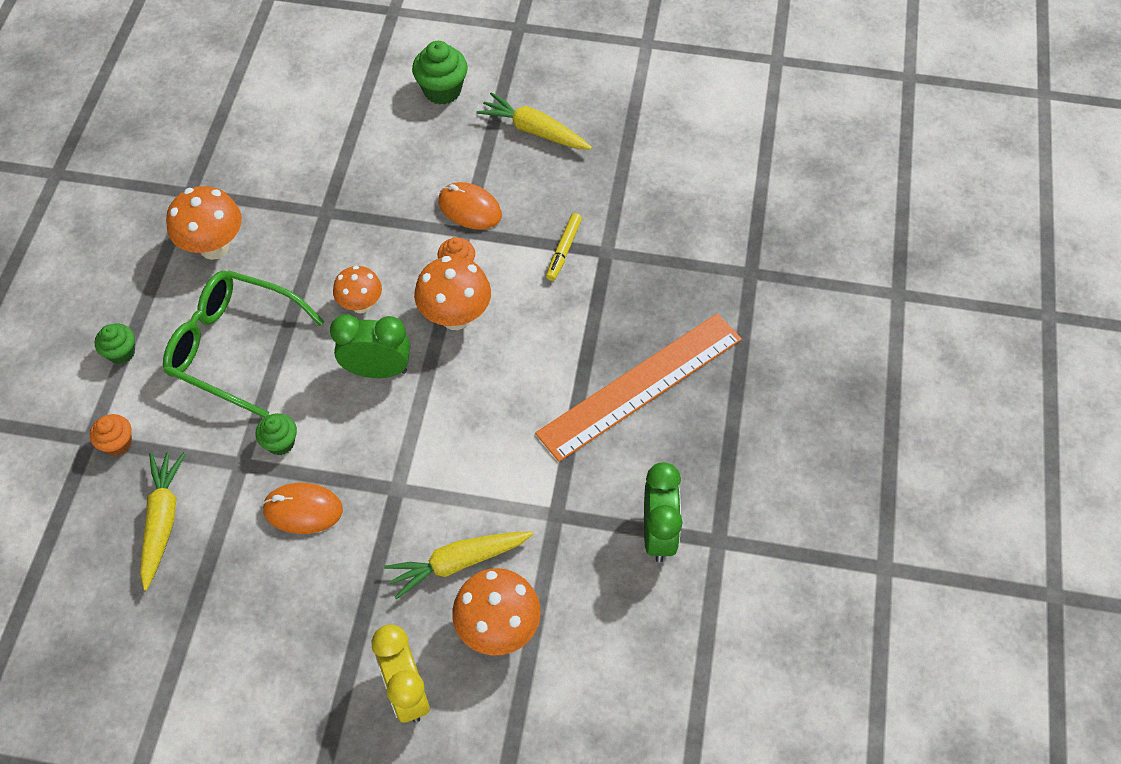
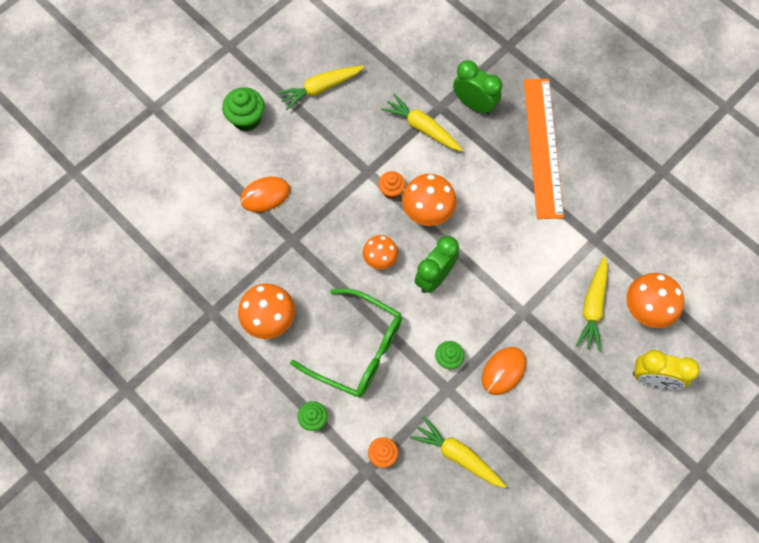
camera: 55 degrees left, 10 degrees up
(233, 347) = (358, 349): green glasses -> green glasses turned 120 degrees counterclockwise
(470, 208) = (353, 158): orange mouse -> orange mouse (265, 195)
(564, 250) = (422, 128): yellow marker -> yellow carrot
(658, 533) = (640, 197): green clock -> green clock (474, 104)

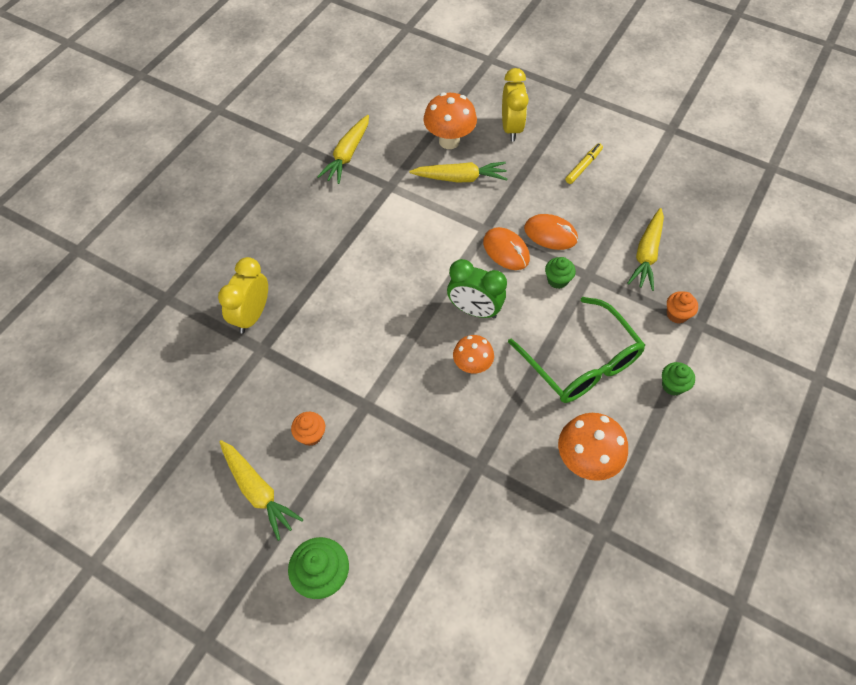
camera: 105 degrees left, 10 degrees down
(265, 195) = (429, 516): orange mouse -> orange mouse (506, 250)
(358, 349) = (581, 362): green glasses -> green glasses turned 135 degrees clockwise
(391, 190) = (384, 374): orange cupcake -> orange cupcake (311, 435)
(422, 128) = (293, 361): yellow carrot -> yellow carrot (347, 155)
(427, 213) = (402, 332): orange mushroom -> none
(474, 104) = (252, 315): green clock -> yellow clock
(543, 147) = (294, 243): orange ruler -> none
(585, 435) = (583, 166): none -> yellow marker

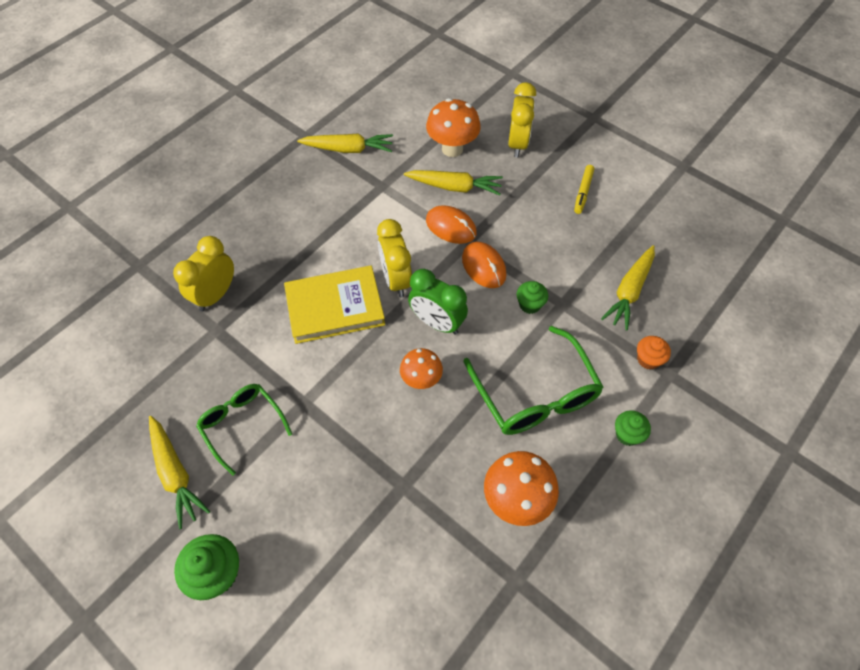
camera: 10 degrees right, 0 degrees up
(311, 435) = (242, 425): orange cupcake -> green glasses
(347, 155) = (348, 149): yellow carrot -> yellow carrot turned 120 degrees counterclockwise
(372, 310) = (335, 307): none -> yellow book
(425, 275) = (396, 280): none -> yellow clock
(550, 234) = (533, 256): orange mouse -> orange mouse (451, 227)
(583, 166) = (583, 192): yellow marker -> yellow marker turned 150 degrees clockwise

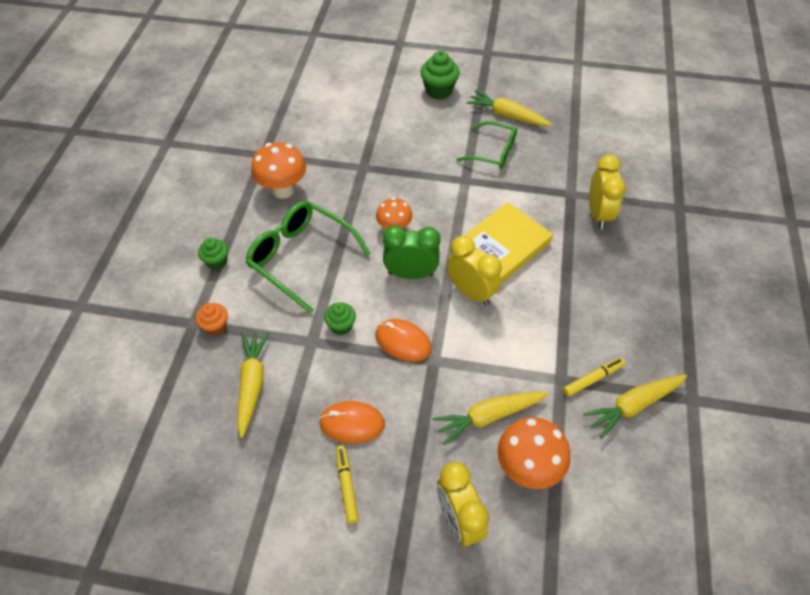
camera: 150 degrees right, 5 degrees down
(359, 175) = (592, 379): none -> yellow marker
(451, 227) = (460, 367): orange mouse -> orange mouse (352, 423)

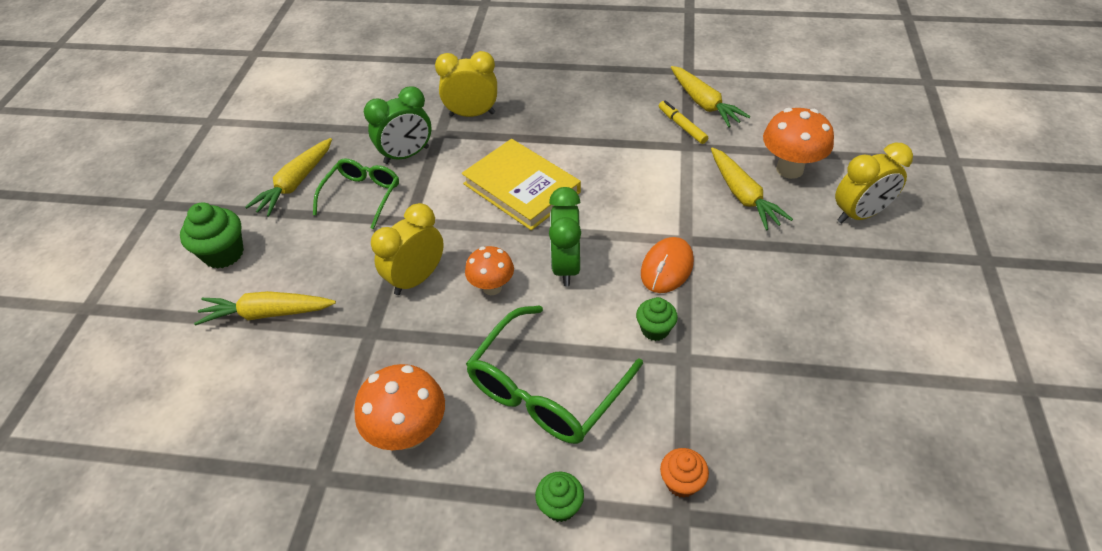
camera: 90 degrees left, 5 degrees down
(252, 384) = (762, 417): yellow carrot -> yellow carrot (267, 313)
(346, 486) = (860, 303): yellow marker -> none
(352, 423) = (785, 306): orange mouse -> none
(471, 292) = (588, 212): yellow clock -> yellow clock (416, 279)
(541, 174) = (406, 155): none -> green clock

